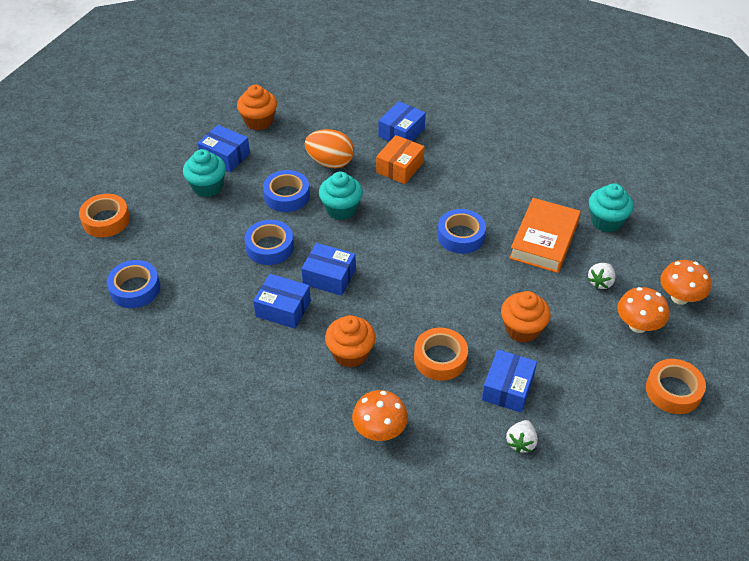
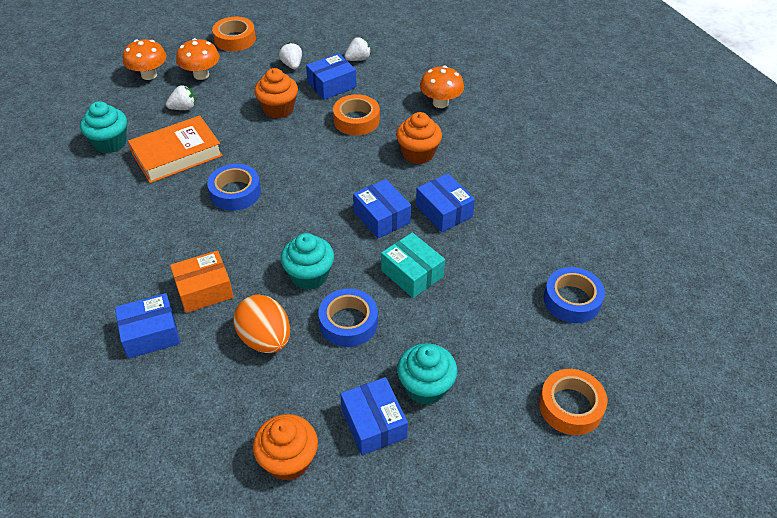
camera: 145 degrees left, 0 degrees up
(270, 247) = (412, 273): blue tape -> turquoise box
(575, 391) = (292, 65): none -> white strawberry

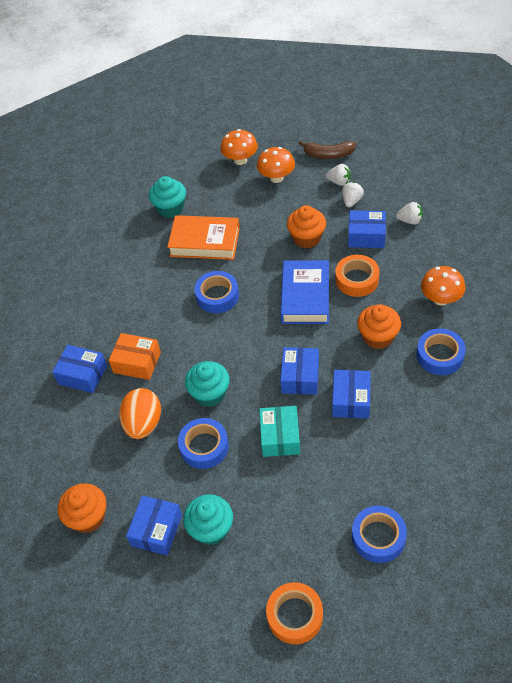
camera: 45 degrees right, 5 degrees up
(183, 108) = (240, 202): white strawberry -> white strawberry (339, 182)
(235, 39) = (328, 154): orange tape -> brown banana
(322, 153) = (305, 296): none -> blue book
(481, 142) = (439, 355): none -> blue tape

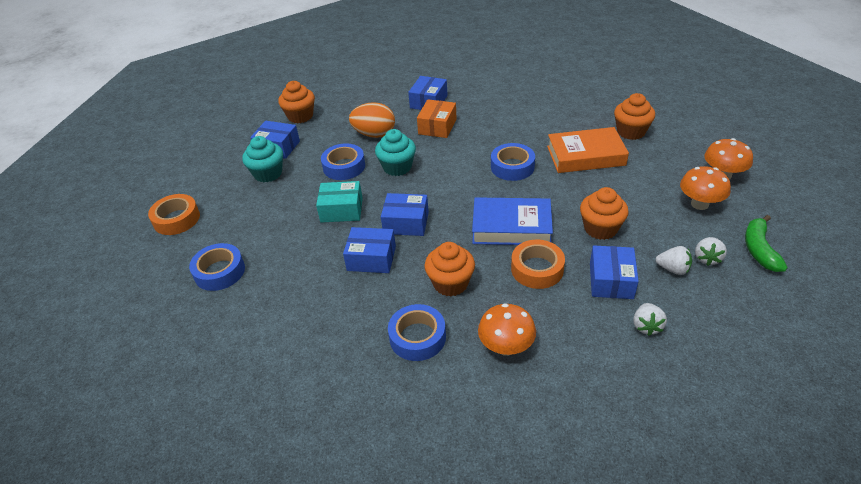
camera: 90 degrees right, 10 degrees down
(170, 208) = (631, 132): turquoise cupcake -> orange cupcake
(205, 242) = (585, 156): orange book -> orange book turned 75 degrees clockwise
(328, 154) = (759, 249): brown banana -> green banana

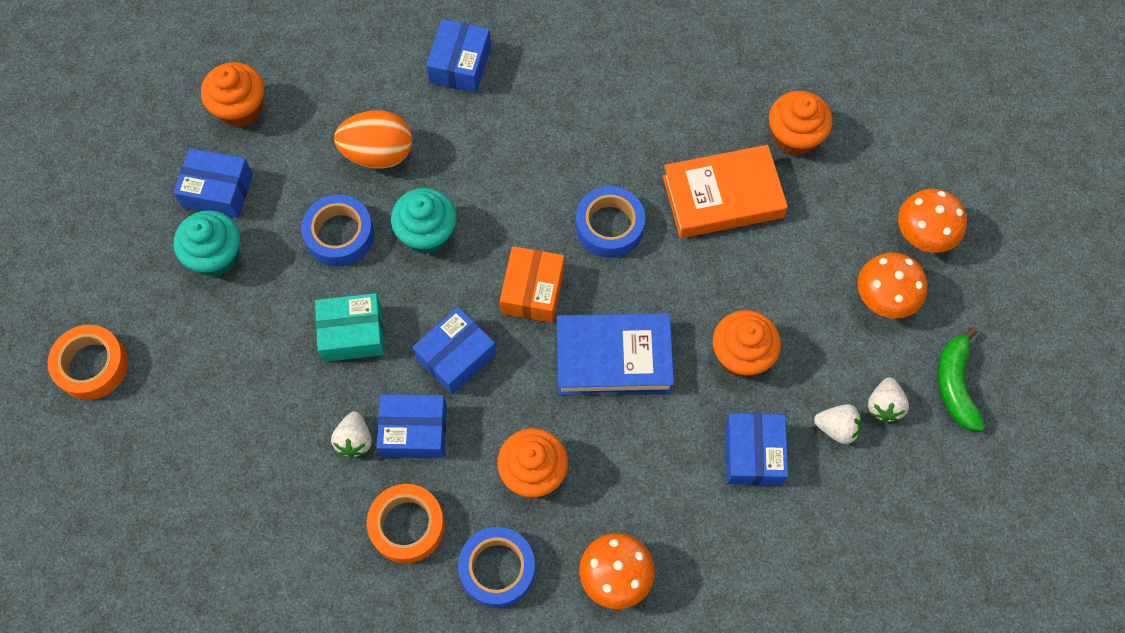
camera: 10 degrees left, 25 degrees up
(219, 272) = (191, 470): blue tape -> none
(406, 223) = (456, 356): blue box -> blue box turned 45 degrees counterclockwise
(437, 126) = (482, 131): orange box -> orange box (533, 291)
(537, 269) = (652, 438): orange tape -> orange tape (407, 525)
(646, 326) = (796, 530): white strawberry -> white strawberry (354, 440)

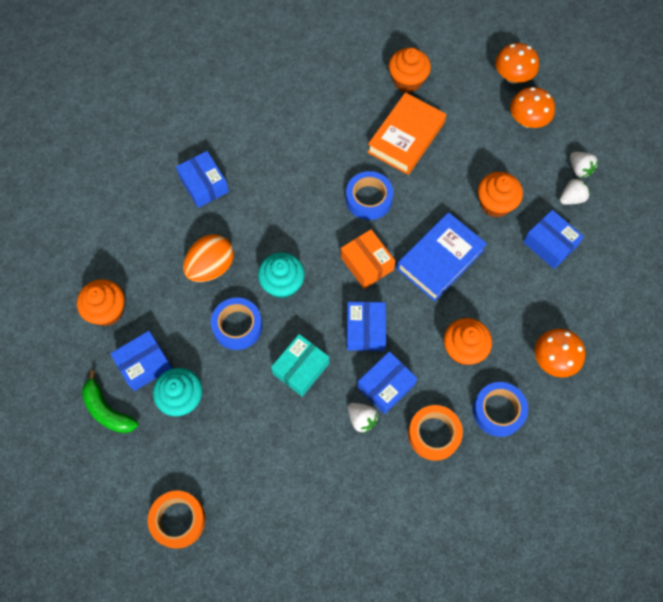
camera: 45 degrees left, 0 degrees up
(955, 385) = (598, 132): green banana -> green banana (107, 410)

